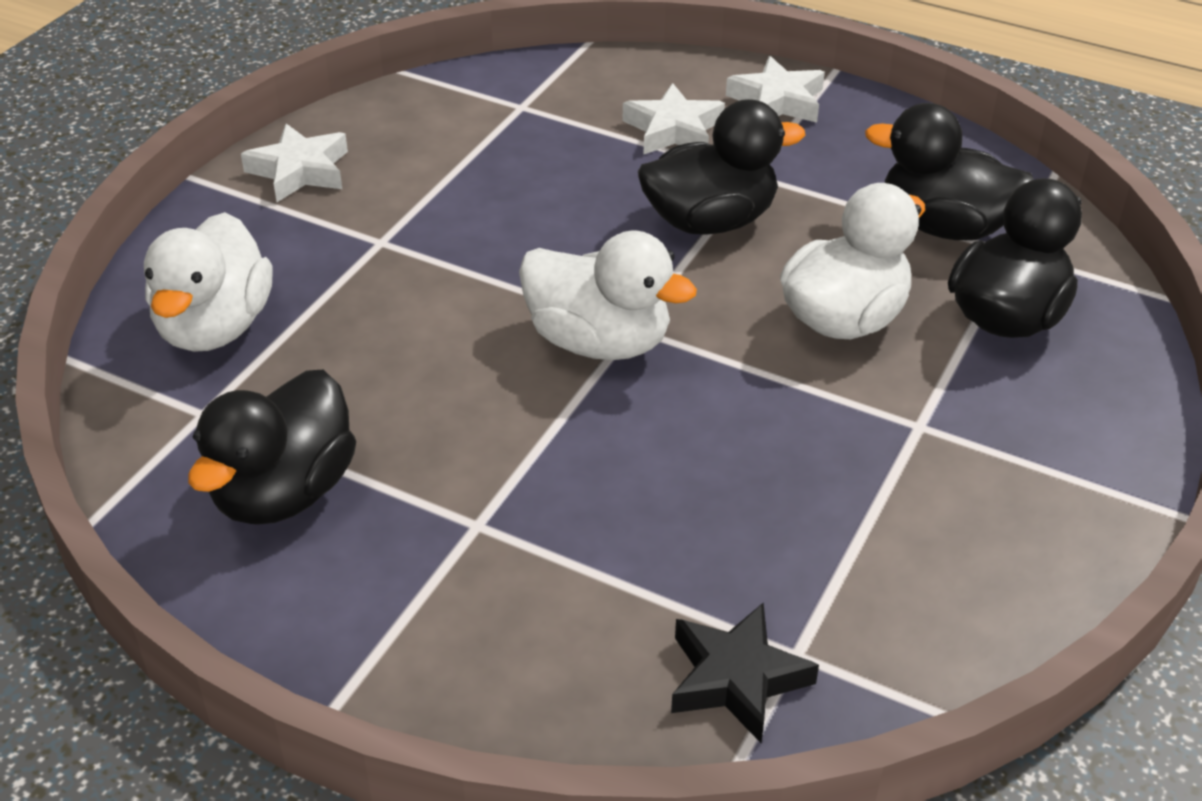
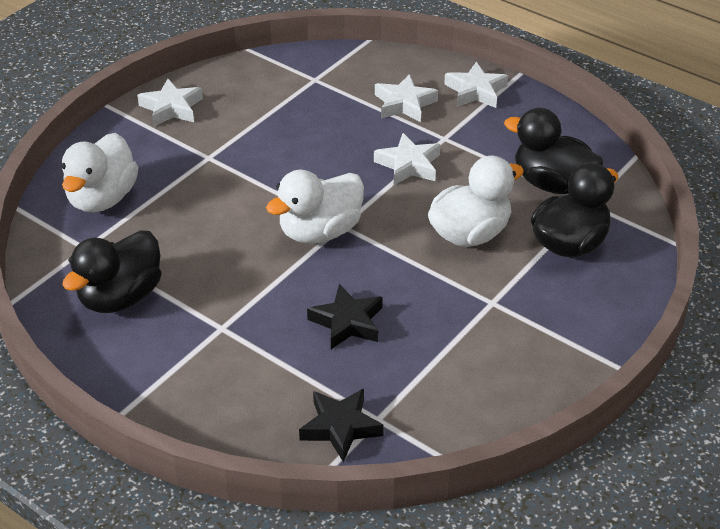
camera: 10 degrees right, 0 degrees up
(599, 342) = (320, 232): white duck -> white duck turned 105 degrees clockwise
(691, 488) = (347, 322): none -> black star
(710, 221) = (408, 165): black duck -> white star

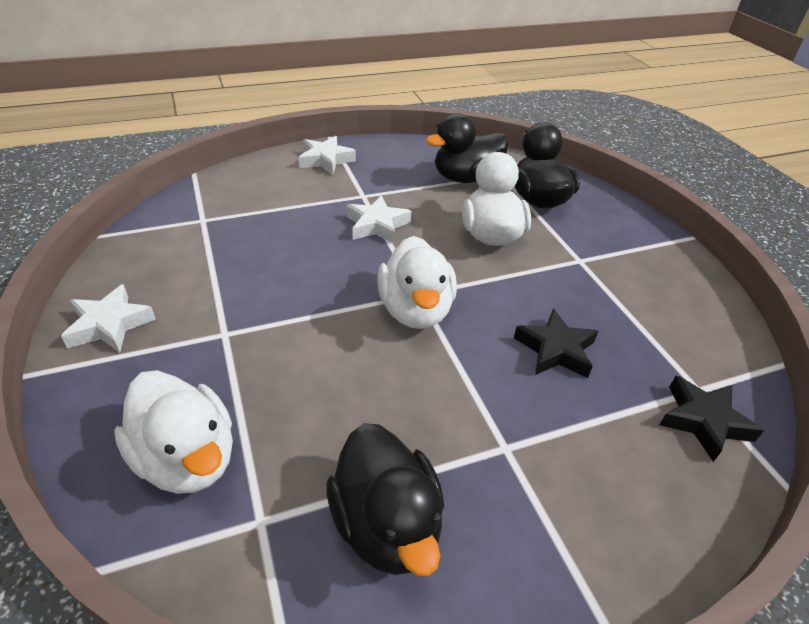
camera: 60 degrees left, 0 degrees up
(404, 104) = (298, 193): white star -> none

